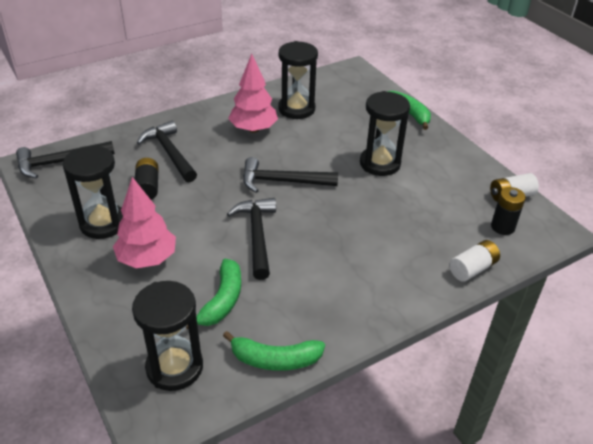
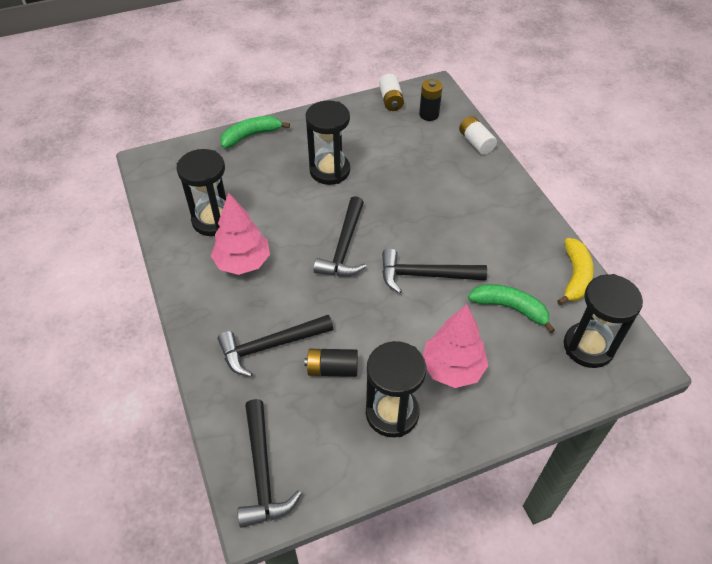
camera: 80 degrees left, 10 degrees up
(275, 359) = (575, 276): green banana -> yellow banana

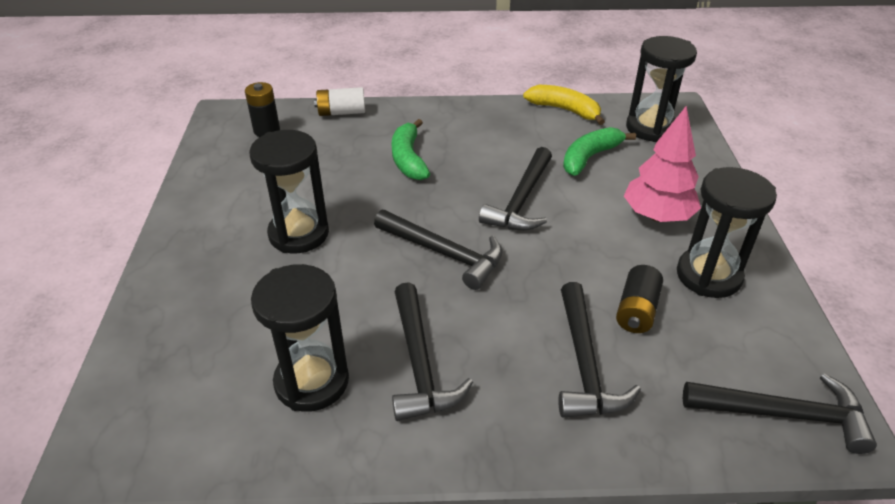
camera: 70 degrees left, 10 degrees down
(243, 263) = (420, 363): pink tree -> black hammer
(251, 136) = (157, 298): green banana -> green banana (408, 159)
(391, 100) = (213, 151): white battery -> none

